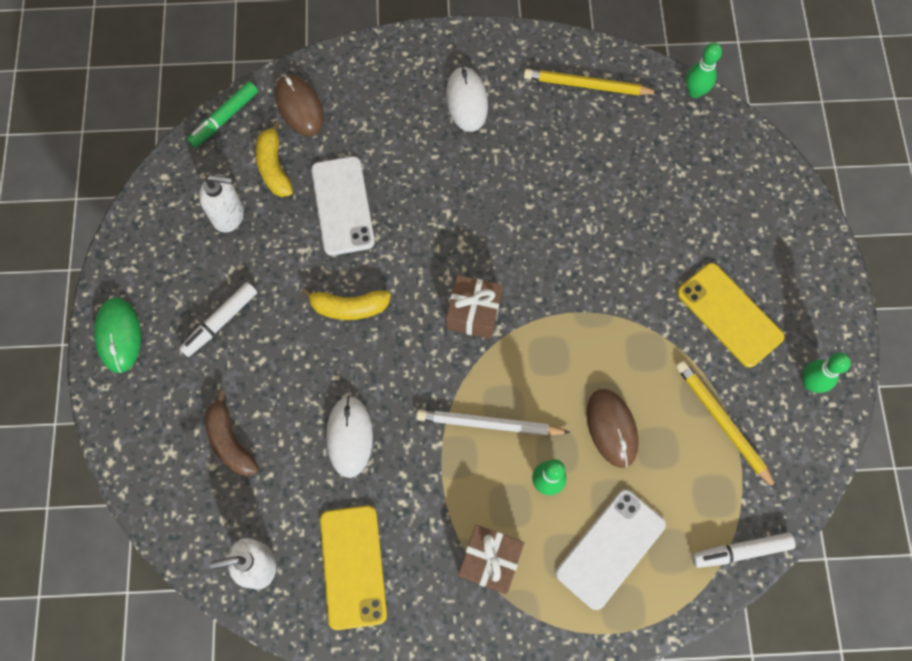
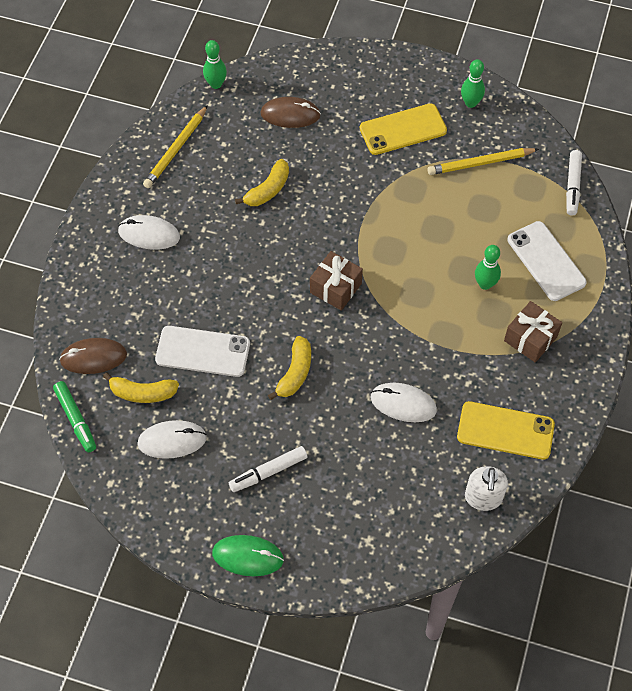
camera: 70 degrees left, 10 degrees down
(220, 322) = (268, 472): white marker -> white marker turned 90 degrees clockwise
(228, 215) = (172, 440): white soap dispenser -> white mouse
(230, 441) = (375, 491): brown banana -> none
(488, 424) = (428, 306): white pencil -> none
(575, 196) = (268, 190): none -> yellow banana
(612, 428) = (460, 230): brown mouse -> brown mouse (290, 114)

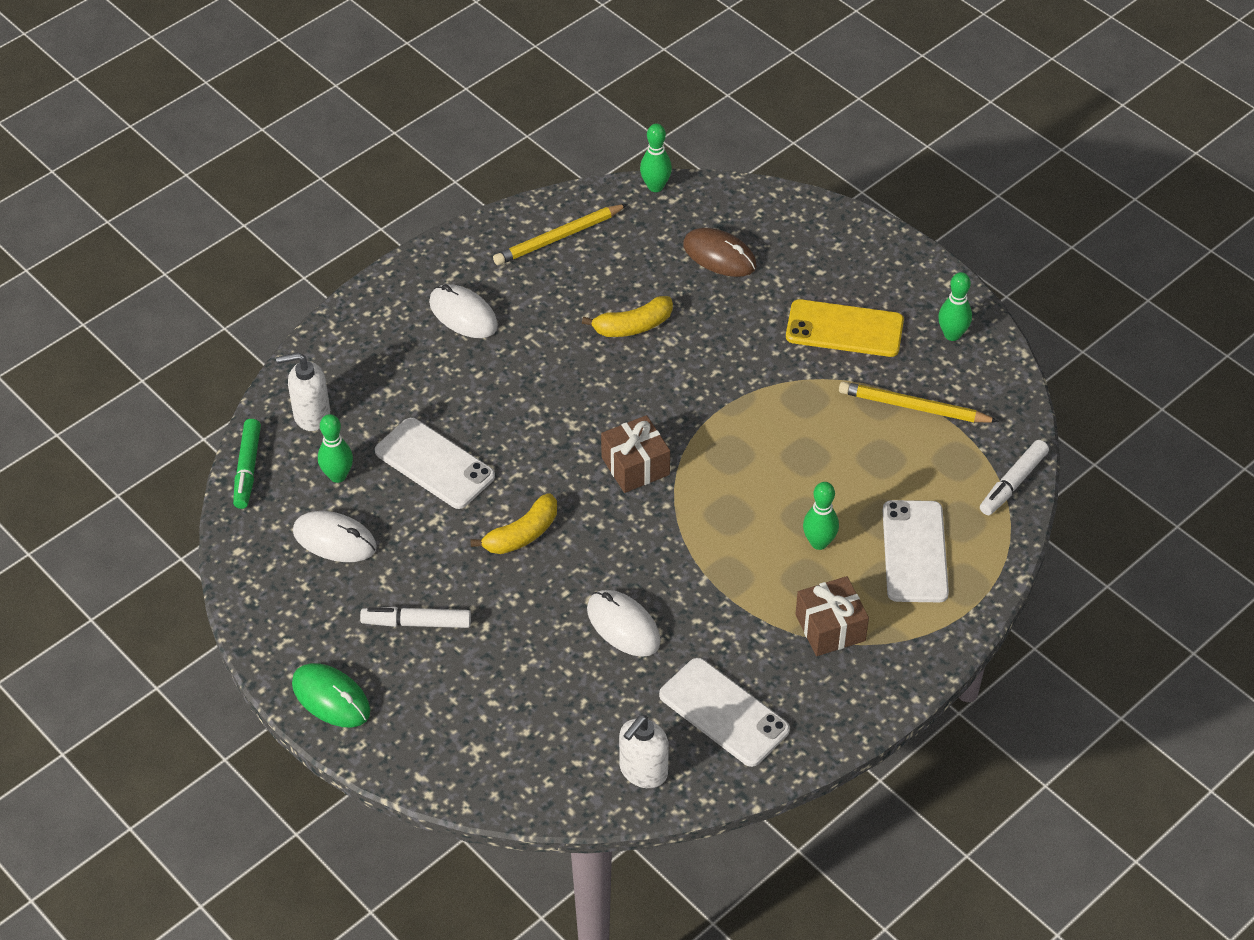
camera: 30 degrees right, 10 degrees down
(93, 357) = (311, 415): brown mouse -> white soap dispenser
(142, 393) = (338, 476): yellow banana -> green bowling pin
(505, 431) = (724, 712): yellow phone -> white phone

